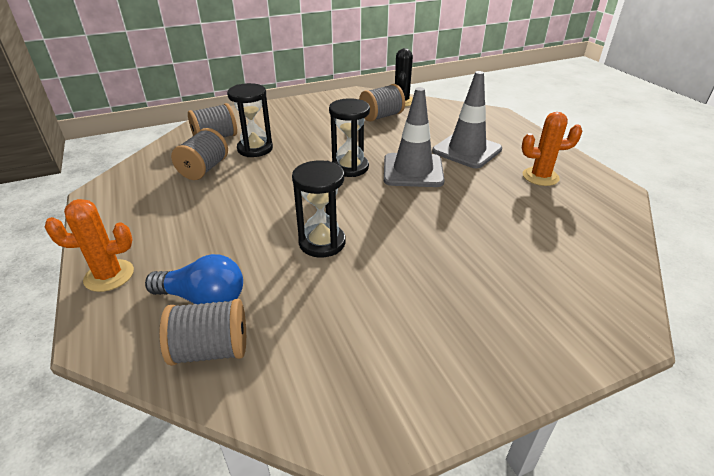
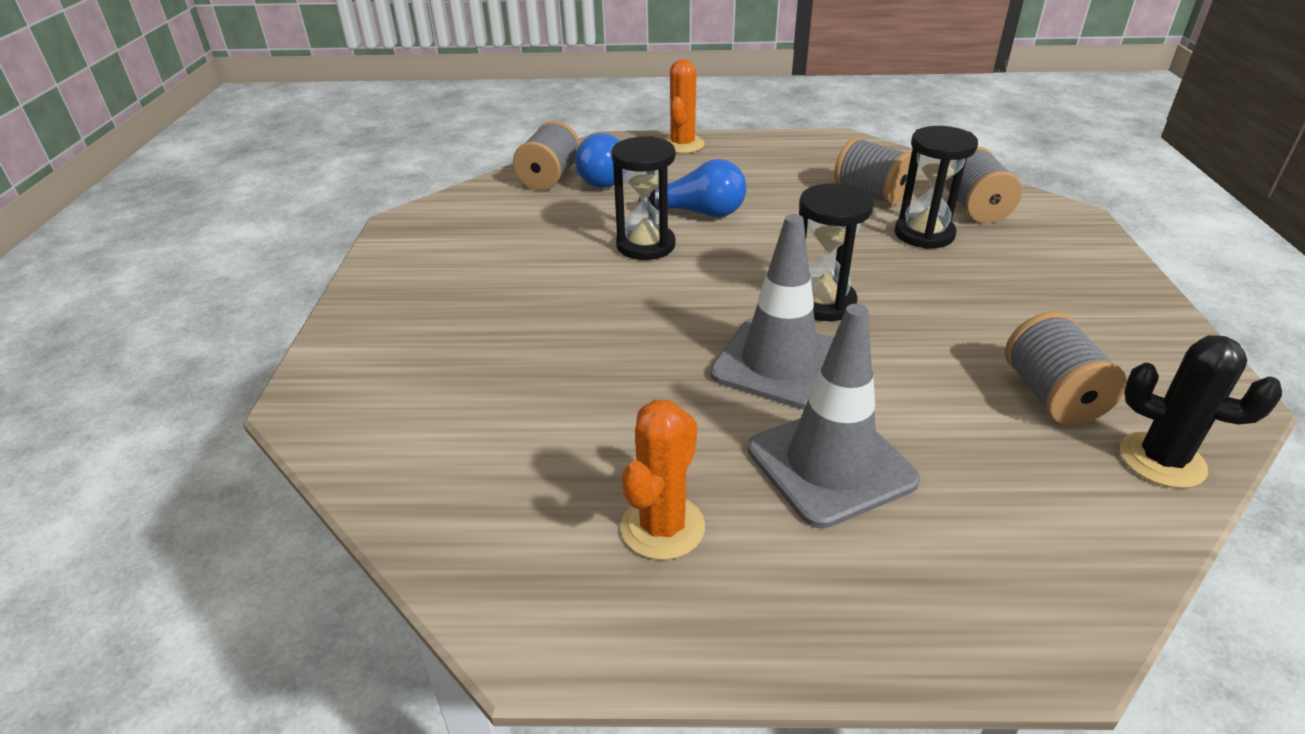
camera: 115 degrees right, 0 degrees up
(258, 231) = (699, 213): none -> blue light bulb

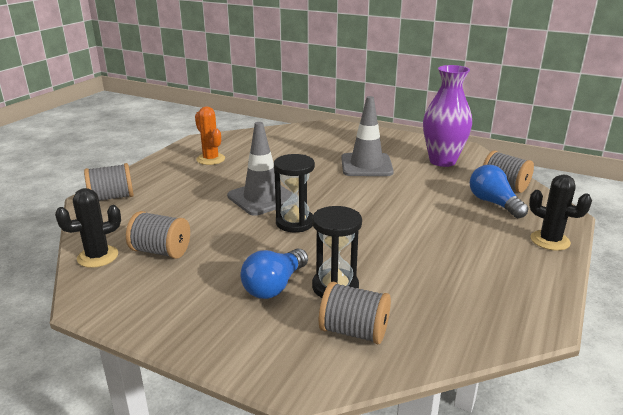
camera: 115 degrees right, 10 degrees down
(482, 230) = (442, 161): none -> purple vase
(645, 245) = (395, 194): black hourglass -> none
(682, 145) = (550, 240): orange cactus -> black cactus
(699, 213) = (425, 218): blue light bulb -> blue light bulb (274, 286)
(830, 465) = (197, 189): grey traffic cone -> grey traffic cone (366, 165)
(871, 194) = (412, 291): grey spool -> grey spool (112, 198)

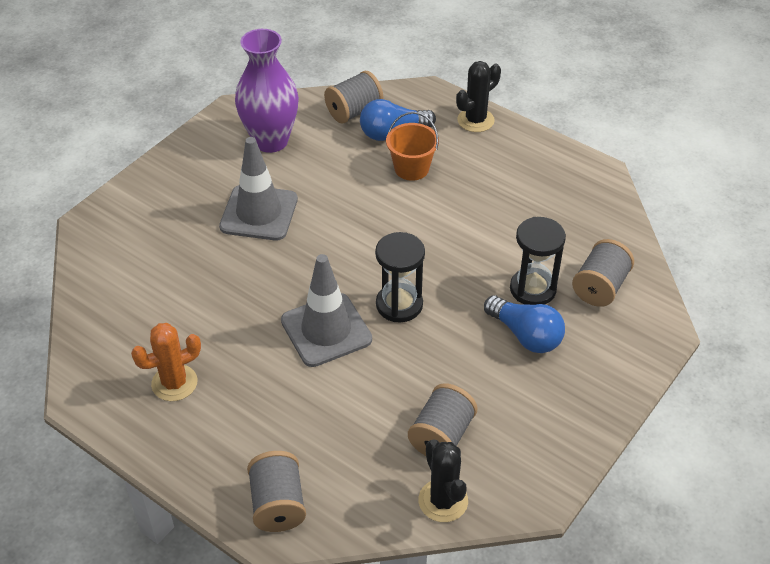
camera: 80 degrees left, 20 degrees up
(456, 215) = (411, 168): none -> orange bucket

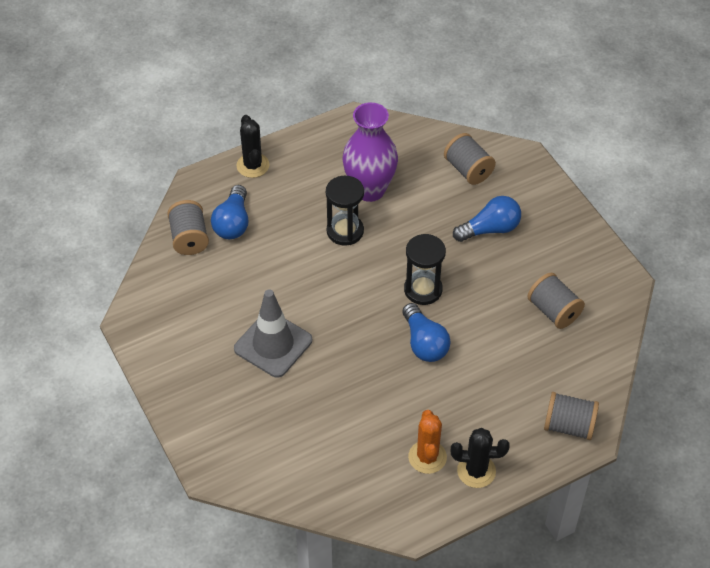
camera: 65 degrees left, 5 degrees up
(271, 141) = (189, 308): purple vase -> purple vase (369, 190)
(326, 330) = (424, 343): grey traffic cone -> blue light bulb
(411, 168) = (282, 227): orange bucket -> none
(443, 501) = (606, 331): black cactus -> black cactus (476, 471)
(533, 289) = (450, 207): black hourglass -> black hourglass (345, 231)

